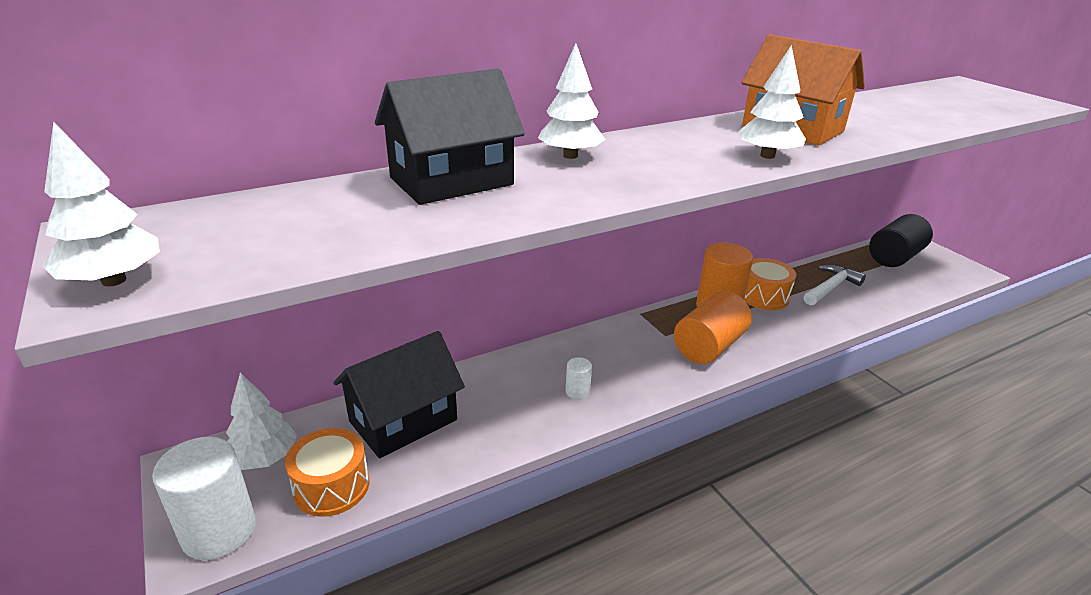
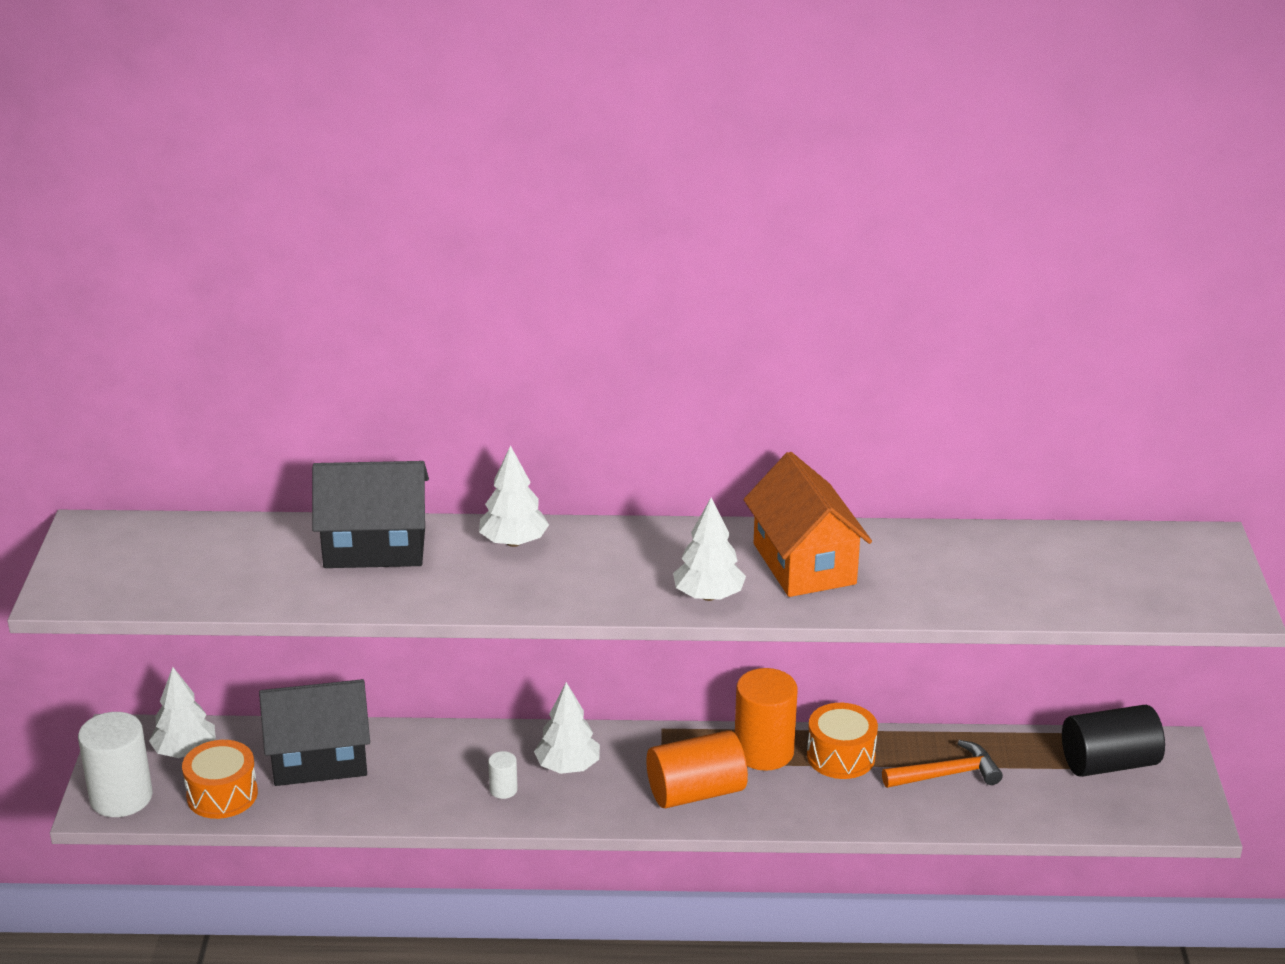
camera: 30 degrees right, 0 degrees up
(114, 280) = (78, 582): white tree -> white tree (568, 767)
(830, 288) = (947, 774): white hammer -> orange hammer

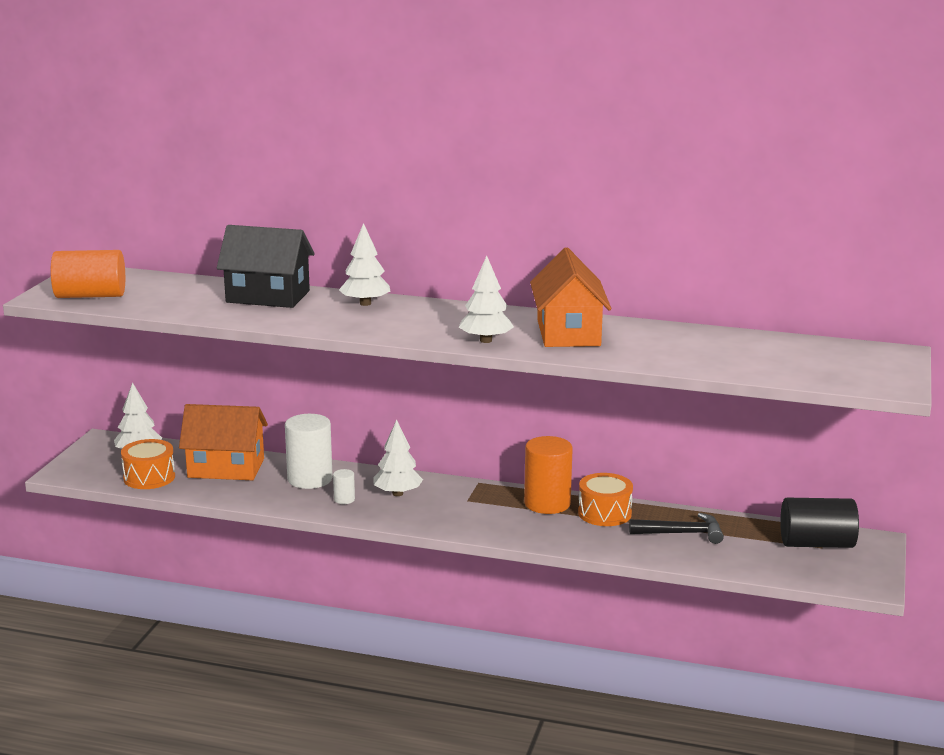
camera: 15 degrees right, 10 degrees down
(121, 797) = (82, 470): white cylinder -> white cylinder (310, 479)
(319, 759) = (226, 468): black house -> orange house
(696, 792) = (483, 518): orange cylinder -> orange cylinder (90, 296)
(947, 774) = (682, 533): orange hammer -> black hammer

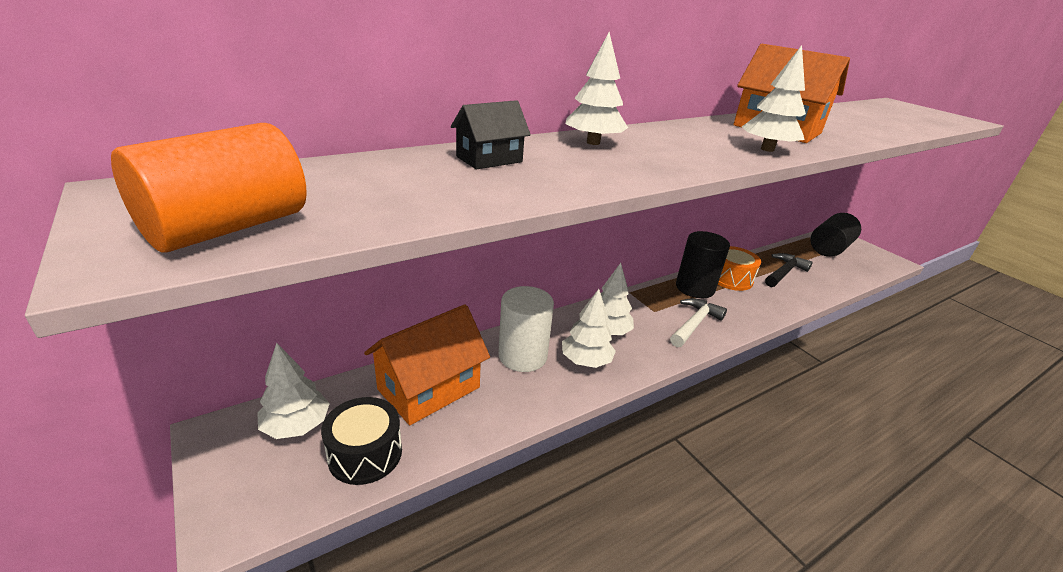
camera: 50 degrees left, 10 degrees up
(149, 477) = (365, 454): orange drum -> black drum
(268, 296) = (489, 159): black house -> black house, size x0.55
(344, 499) = (586, 361): white cylinder -> white tree
(479, 520) = (694, 324): none -> white hammer
(547, 504) = (695, 288): orange cylinder -> black cylinder

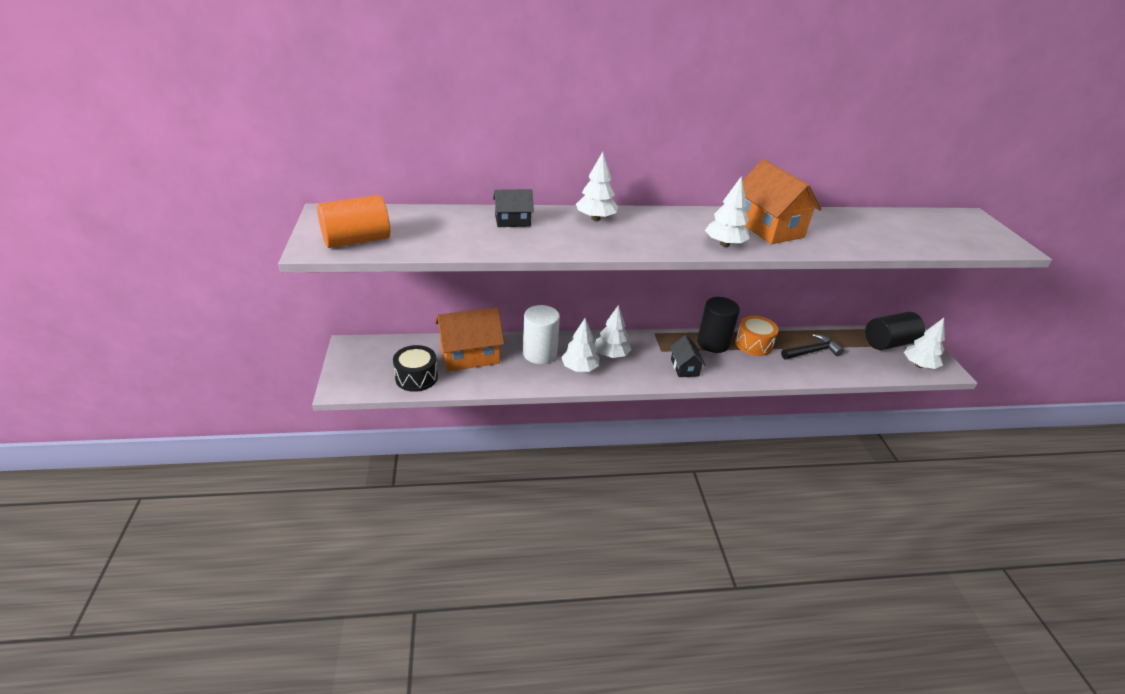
camera: 25 degrees right, 5 degrees up
(296, 426) = (389, 354): white tree -> white tree (918, 365)
(694, 324) = (684, 367): white hammer -> black house

